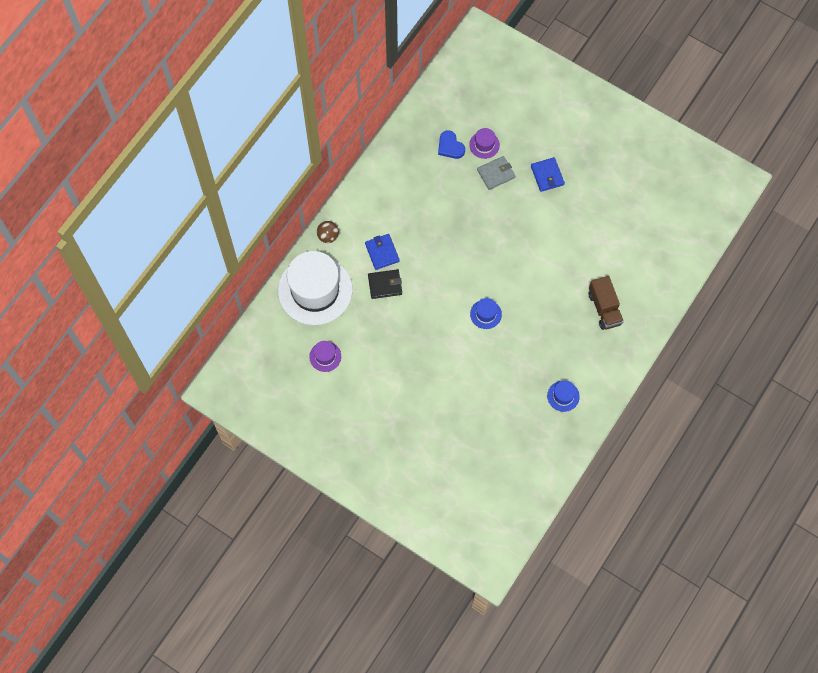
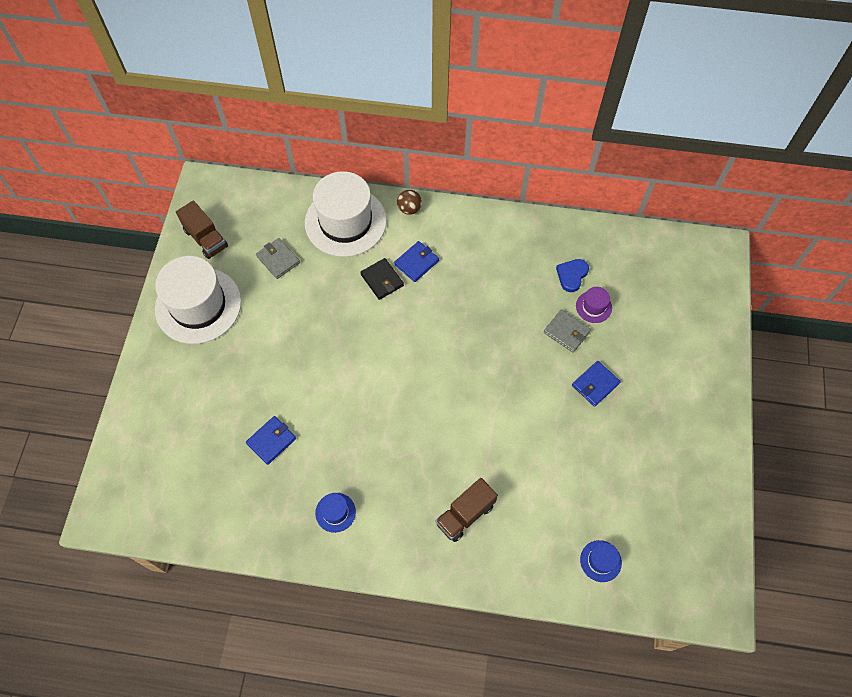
camera: 65 degrees right, 5 degrees down
(274, 407) = (206, 238): none -> brown truck
(325, 356) = (278, 259): purple hat -> grey wallet
(337, 434) = (198, 305): none -> white hat
(485, 314) = (396, 389): blue hat -> blue hat (600, 561)
(485, 420) = (271, 441): none -> blue wallet

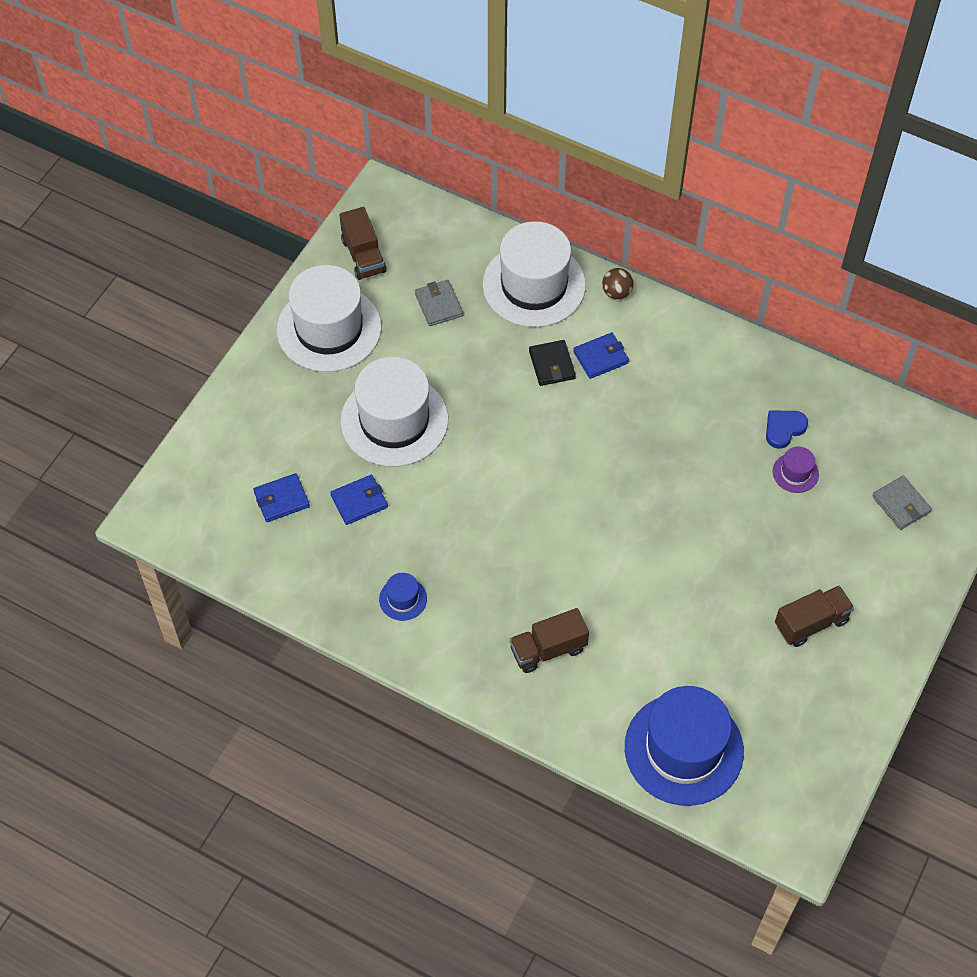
camera: 20 degrees right, 5 degrees down
(276, 364) = (394, 420): none -> white hat
(566, 332) = (750, 491): grey wallet -> grey wallet (901, 504)
(595, 384) = (759, 560): blue wallet -> blue wallet (281, 499)
(600, 561) = (683, 749): blue hat -> blue hat, size x2.37
(653, 422) = (811, 623): none -> brown truck

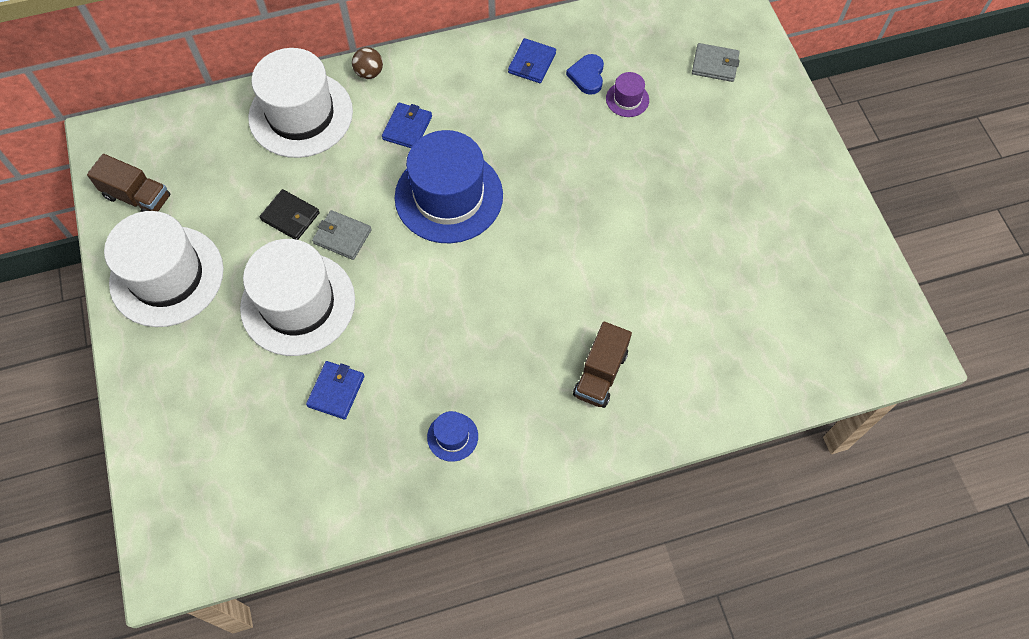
camera: 45 degrees left, 5 degrees up
(281, 499) = (269, 446): blue wallet -> blue wallet (532, 63)
(438, 305) = (240, 187): grey wallet -> grey wallet (342, 236)
(552, 365) = (377, 162): black wallet -> black wallet (290, 216)
(683, 749) = (769, 358): blue hat -> blue hat (449, 196)
(811, 623) = (749, 192): brown truck -> none

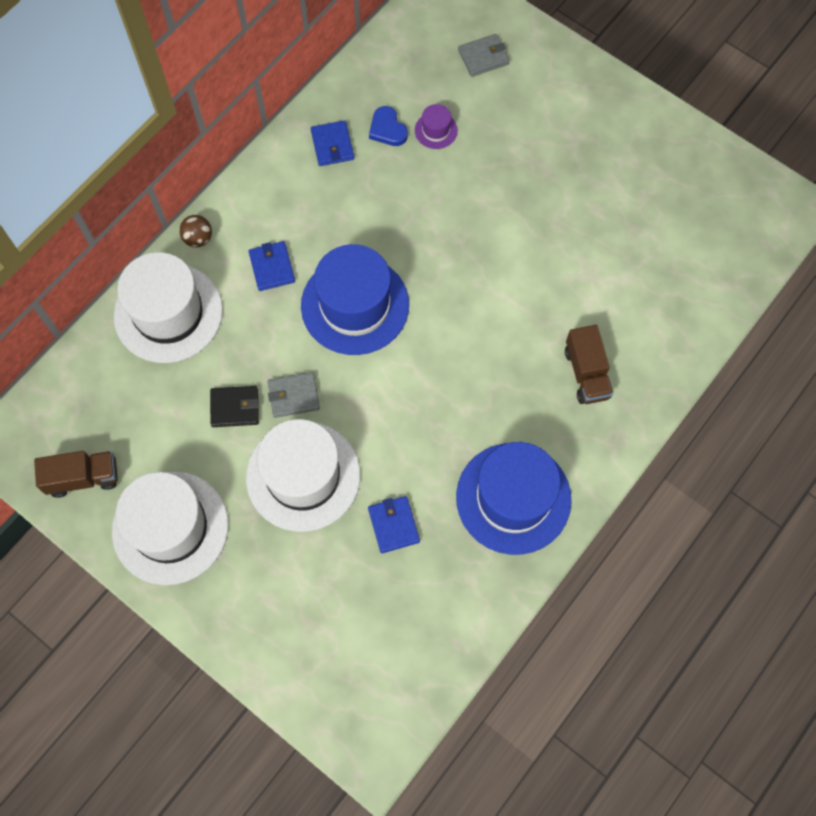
camera: 35 degrees left, 5 degrees up
(452, 436) = (513, 498): blue hat -> blue hat, size x2.37

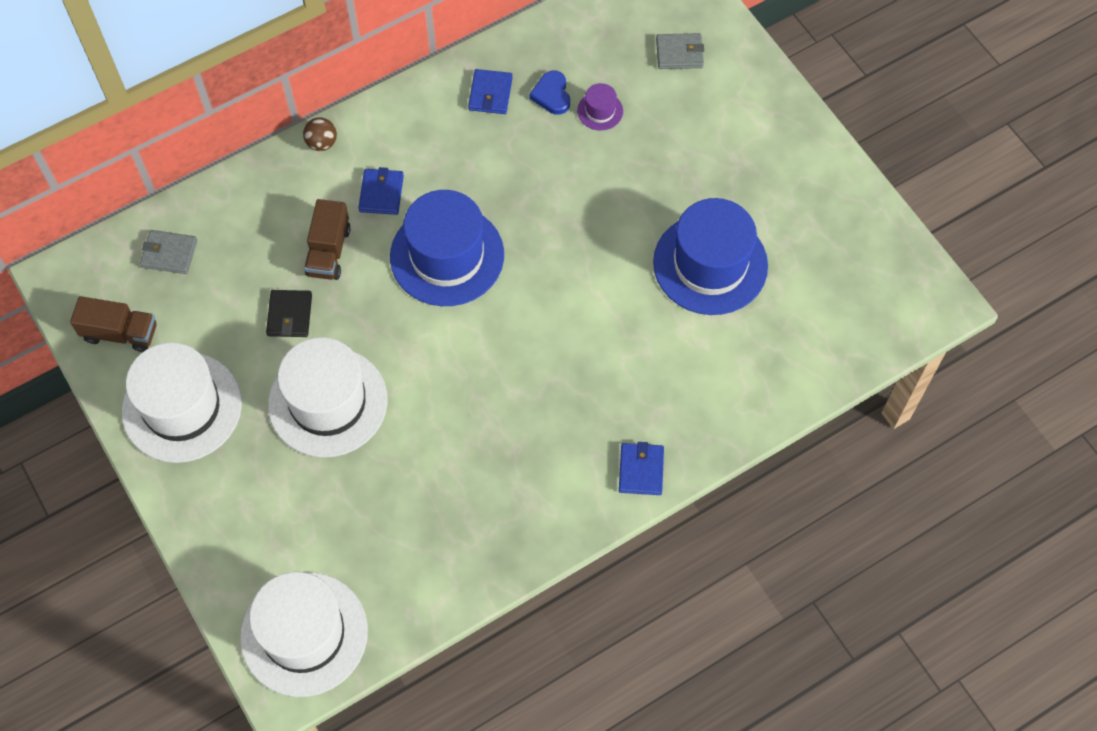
camera: 20 degrees right, 5 degrees down
(168, 313) = (264, 205): white hat -> white hat (304, 634)
(235, 407) = (290, 315): black wallet -> black wallet turned 75 degrees clockwise
(294, 396) = (350, 323): grey wallet -> grey wallet (169, 254)
(393, 525) = (395, 479): blue wallet -> blue wallet (641, 470)
(513, 498) = (524, 493): blue hat -> blue hat (710, 264)
(586, 373) = (650, 398): brown truck -> brown truck (329, 251)

